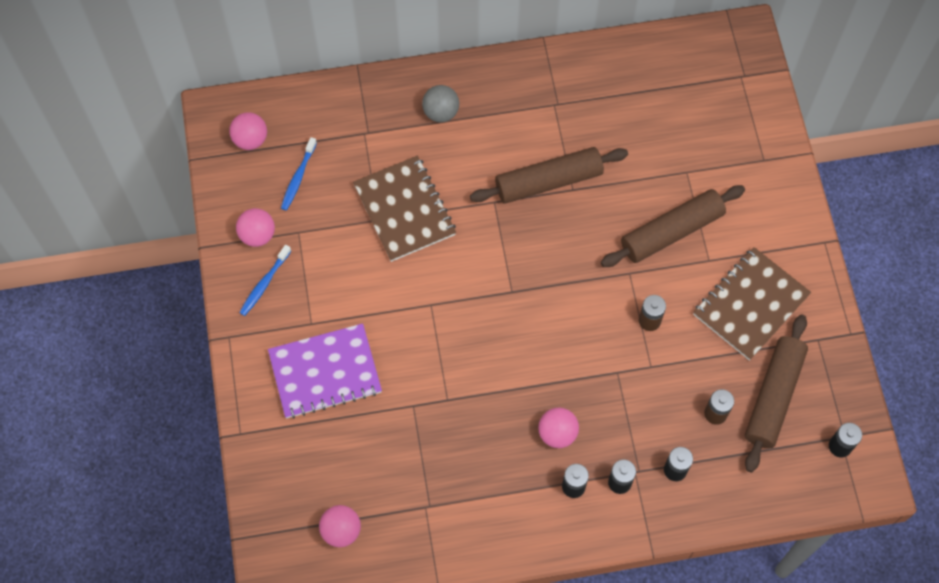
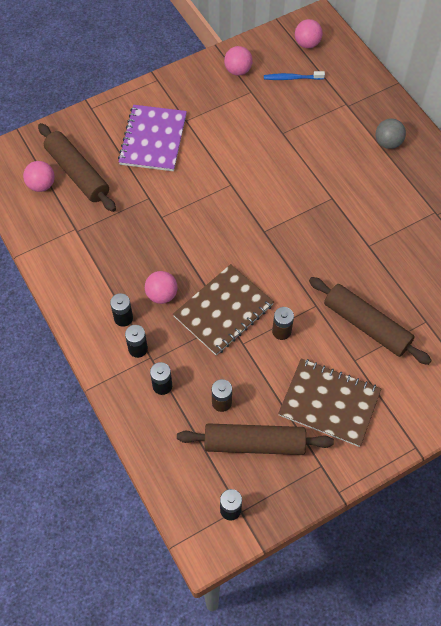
camera: 70 degrees right, 5 degrees down
(264, 284) = (204, 86): blue toothbrush -> none
(325, 372) = (153, 139): purple notebook -> purple notebook turned 45 degrees clockwise
(404, 210) = (298, 146): brown notebook -> brown notebook (223, 311)
(548, 181) = (367, 228): brown rolling pin -> brown rolling pin (77, 173)

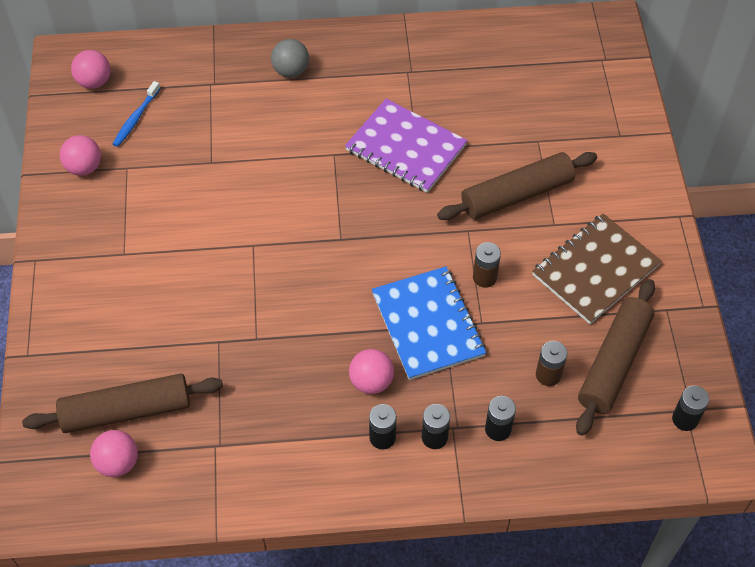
camera: 65 degrees left, 5 degrees down
(153, 139) = (129, 302): purple notebook -> purple notebook (405, 148)
(223, 311) = (428, 324): brown notebook -> blue notebook

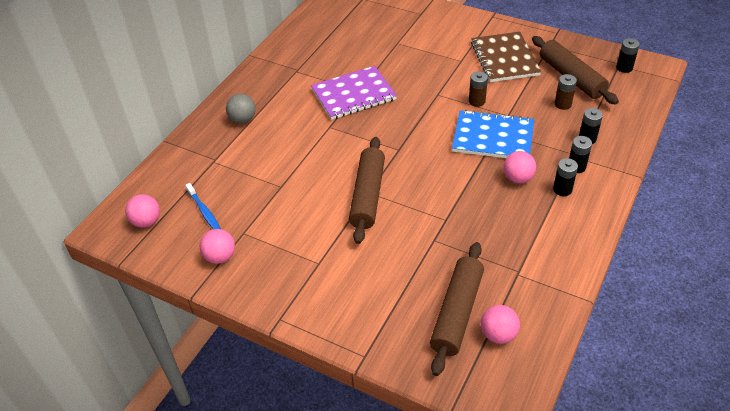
camera: 55 degrees left, 10 degrees down
(516, 195) = (428, 66): brown rolling pin -> brown rolling pin (368, 195)

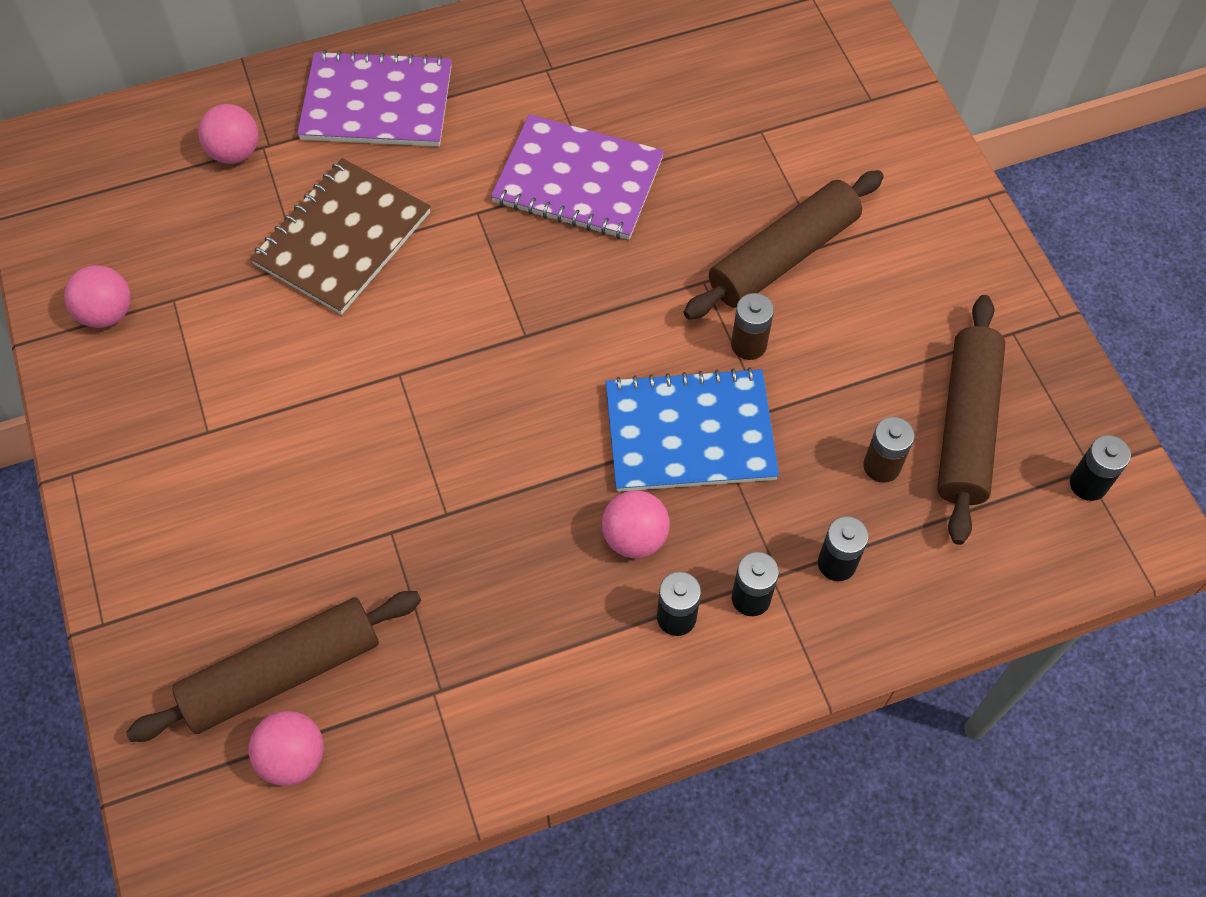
camera: 40 degrees right, 15 degrees up
(146, 221) = (85, 180): pink ball -> pink ball (235, 152)
(204, 211) = (165, 222): blue toothbrush -> none
(243, 119) = (377, 103): grey ball -> purple notebook
(368, 195) = (391, 378): brown rolling pin -> brown rolling pin (783, 256)
(493, 137) = (690, 432): blue notebook -> blue notebook turned 60 degrees counterclockwise
(504, 58) = (898, 298): brown notebook -> brown notebook (342, 238)

